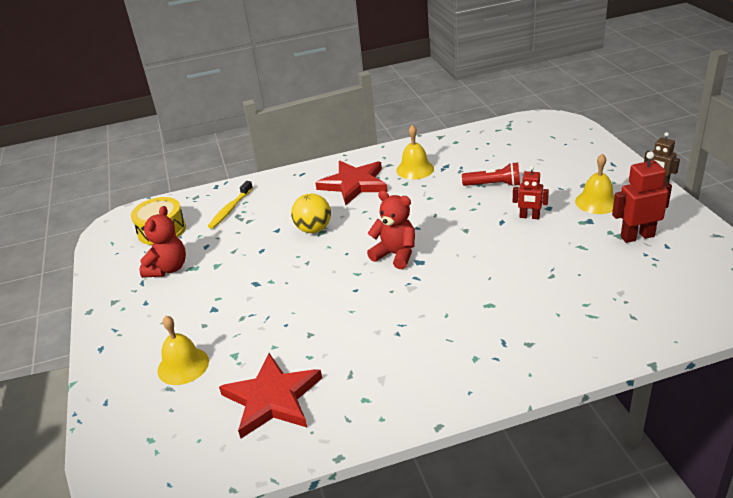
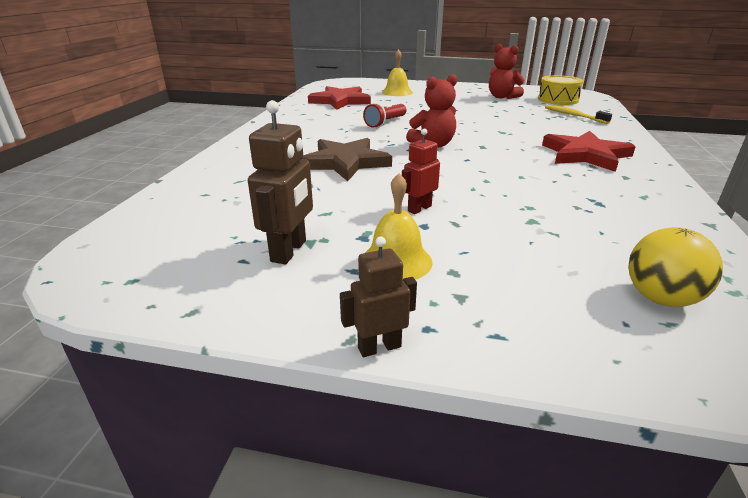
camera: 115 degrees right, 5 degrees down
(313, 229) = (509, 130): yellow ball -> yellow ball (660, 298)
(415, 169) = (602, 185): yellow bell -> none
(489, 281) = (345, 162): none -> brown star
(494, 185) = (518, 214): red flashlight -> red flashlight (385, 123)
(637, 236) = (289, 251): red robot -> brown robot

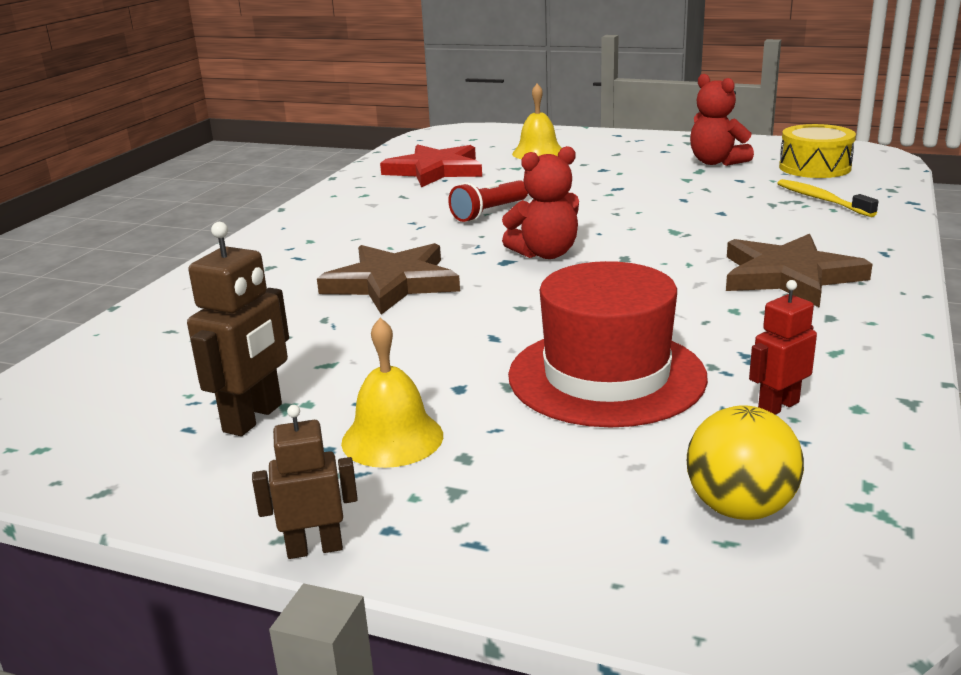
camera: 10 degrees right, 5 degrees down
(419, 208) = (466, 361): red robot -> red robot (778, 406)
(516, 215) = (606, 376): none -> red hat
(585, 155) = (789, 276): red star -> brown star

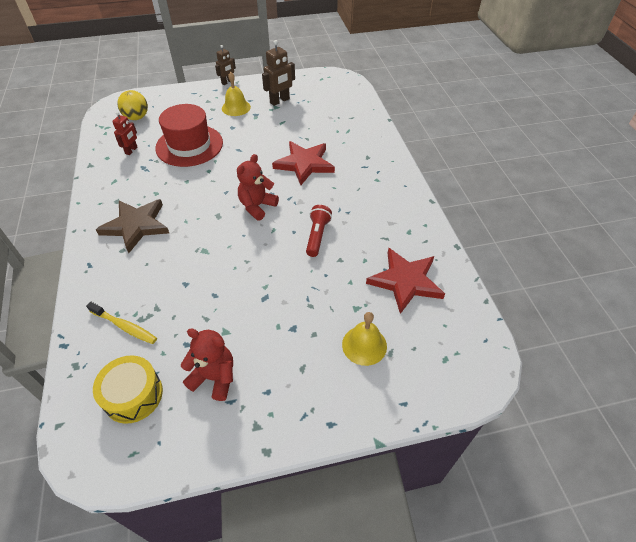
camera: 145 degrees right, 25 degrees up
(253, 418) = (280, 101): brown robot -> brown robot turned 120 degrees counterclockwise
(392, 283) = (304, 164): brown star -> red star

